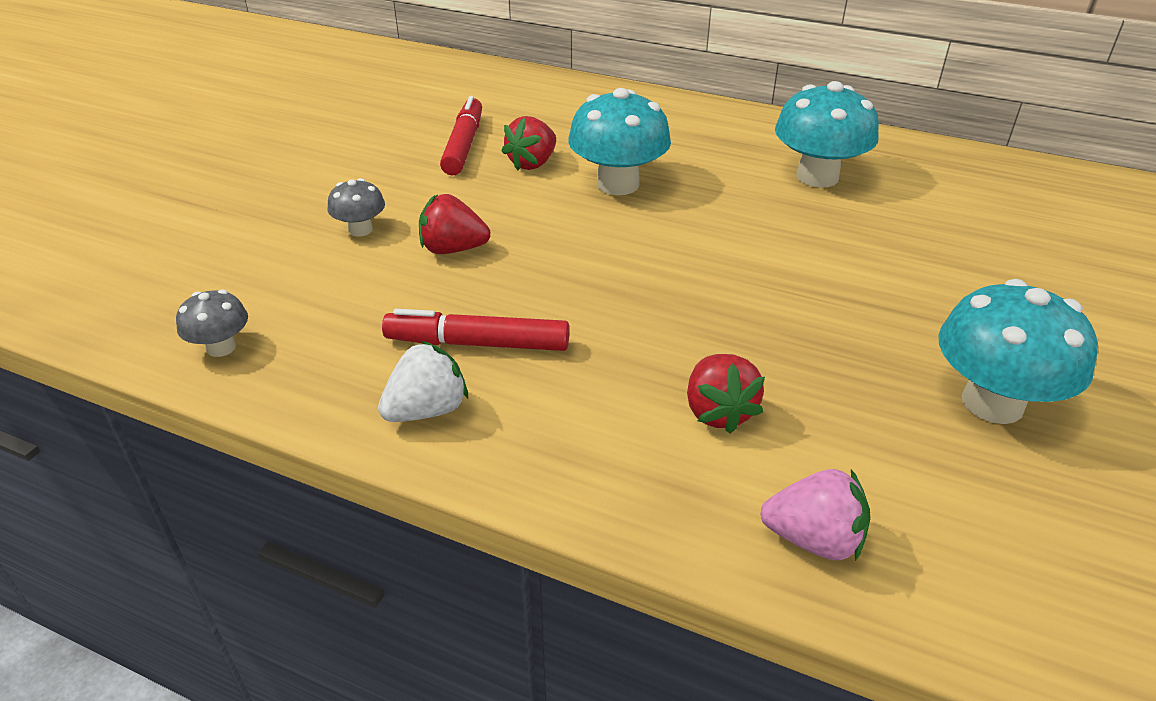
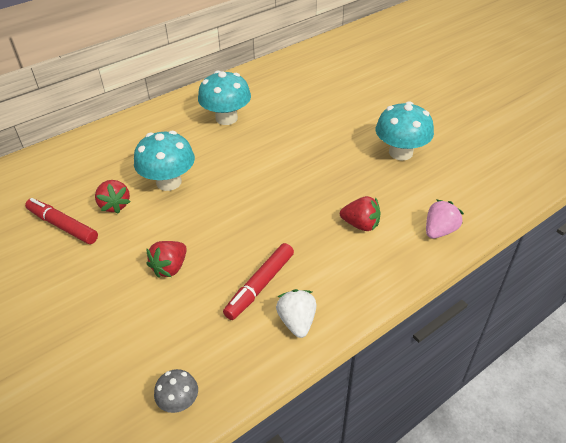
camera: 60 degrees left, 5 degrees up
(360, 230) = (112, 302): grey mushroom -> none

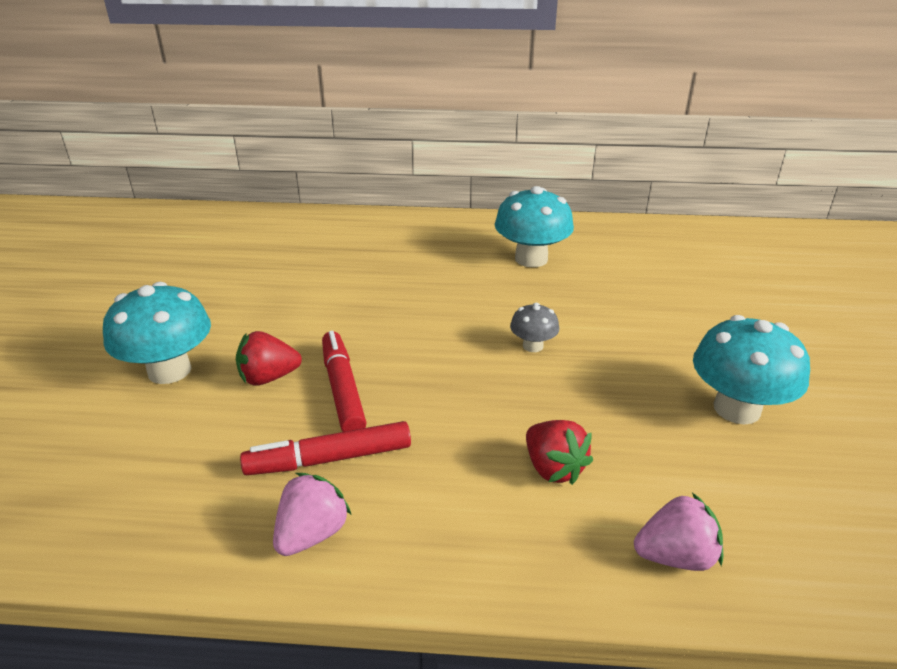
camera: 40 degrees right, 10 degrees down
(63, 226) = (237, 283): red marker -> red marker (343, 389)
(115, 205) = (304, 288): red strawberry -> none
(169, 182) = (383, 293): turquoise mushroom -> turquoise mushroom (169, 370)
(179, 402) = (80, 526): grey mushroom -> grey mushroom (533, 346)
(297, 322) = (312, 534): white strawberry -> pink strawberry

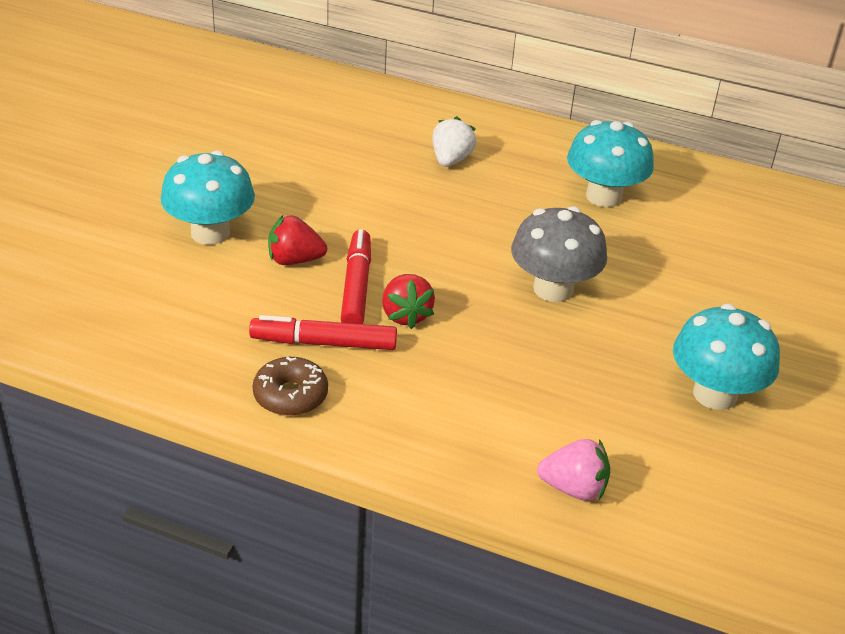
camera: 15 degrees right, 5 degrees up
(312, 534) = (290, 395): pink strawberry -> brown donut
(386, 257) = (451, 160): none -> white strawberry
(533, 346) = (553, 289): grey mushroom -> grey mushroom, size x1.93
(553, 468) = (511, 399): red strawberry -> red strawberry (405, 315)

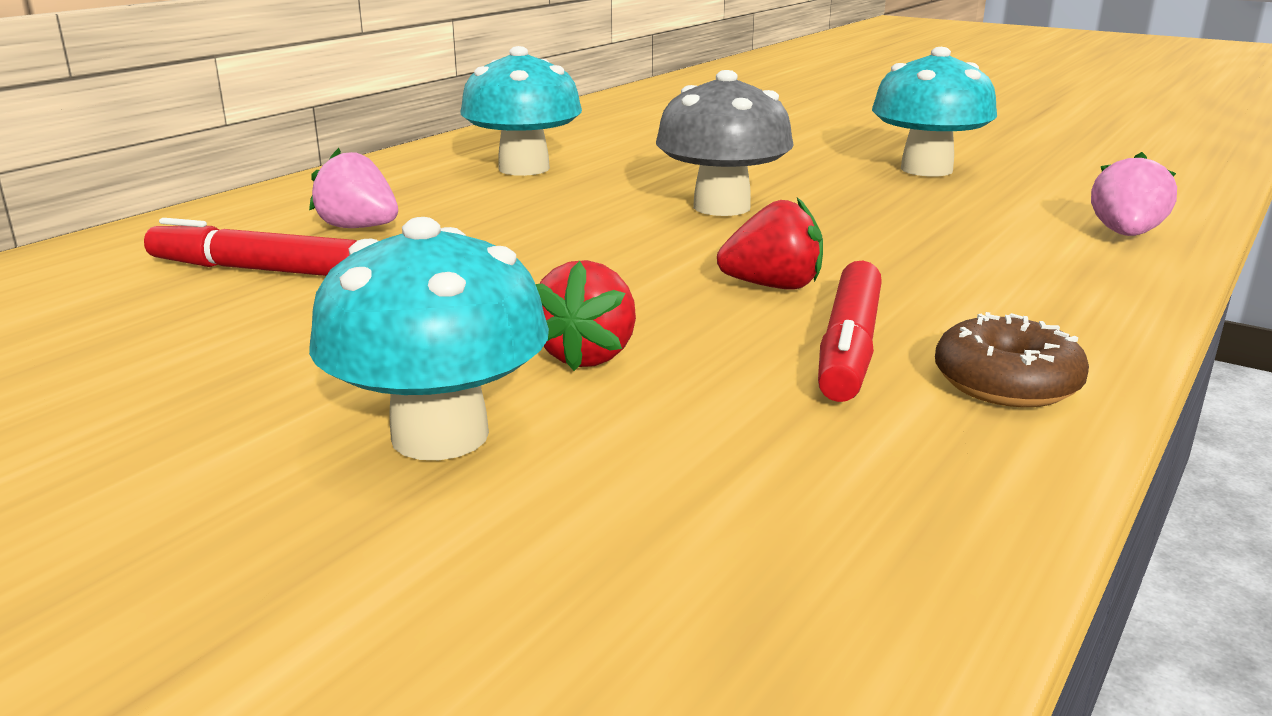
camera: 75 degrees left, 15 degrees down
(356, 286) = (688, 312): red marker -> red marker (257, 269)
(451, 160) = (359, 228): white strawberry -> pink strawberry

